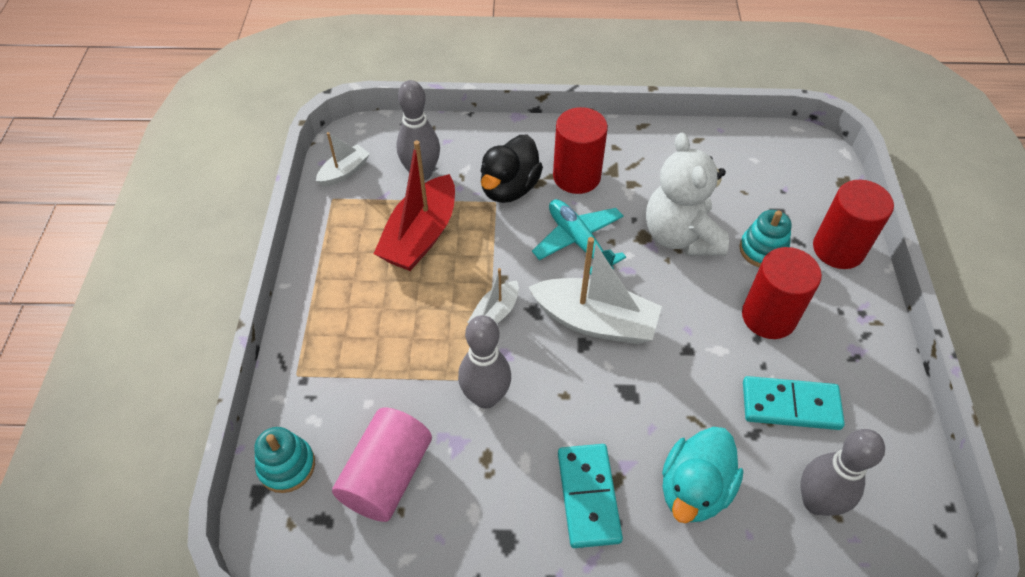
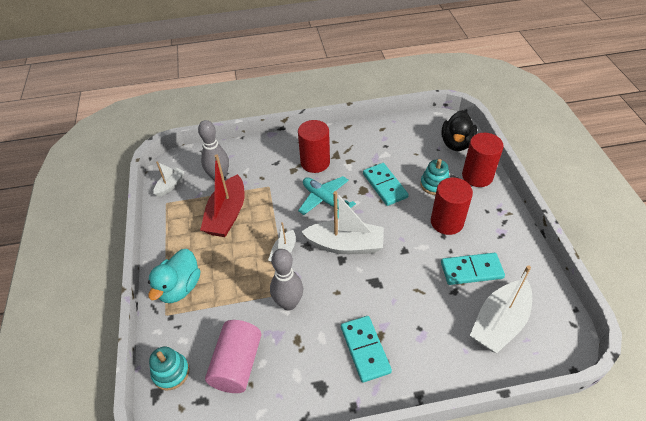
camera: 10 degrees left, 5 degrees down
(509, 188) = (276, 176): black duck -> black duck (456, 143)
(680, 236) = (385, 185): white teddy bear -> turquoise domino
(694, 489) = (427, 331): turquoise duck -> turquoise duck (179, 287)
(816, 501) = (499, 323): grey bowling pin -> white boat

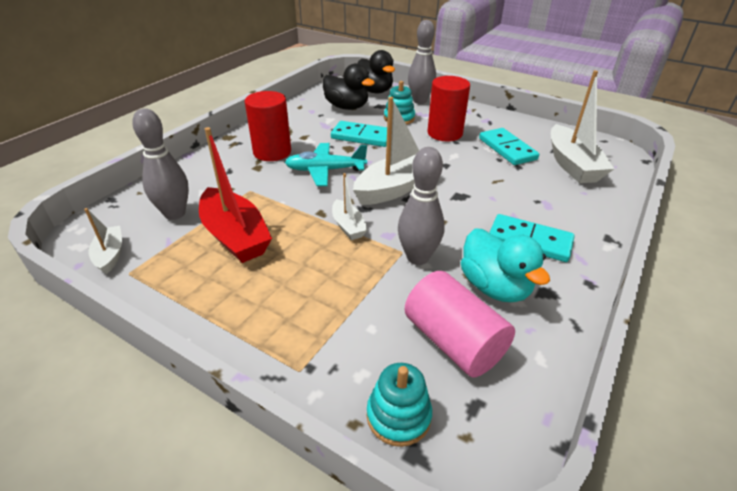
camera: 50 degrees left, 10 degrees down
(179, 287) = (277, 332): turquoise duck -> turquoise duck (494, 287)
(412, 149) = (346, 107): none -> black duck
(471, 270) = (507, 149): turquoise domino -> turquoise domino turned 60 degrees counterclockwise
(477, 176) = (420, 101): red cylinder -> grey bowling pin

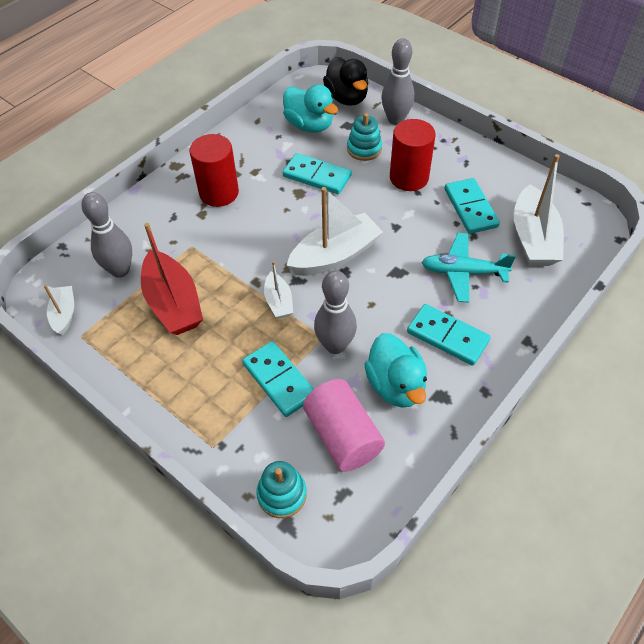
camera: 10 degrees right, 15 degrees up
(325, 170) = (269, 224): turquoise plane -> turquoise plane (463, 272)
(346, 107) = (309, 125): black duck -> turquoise duck
(365, 294) = (279, 380): none -> turquoise domino

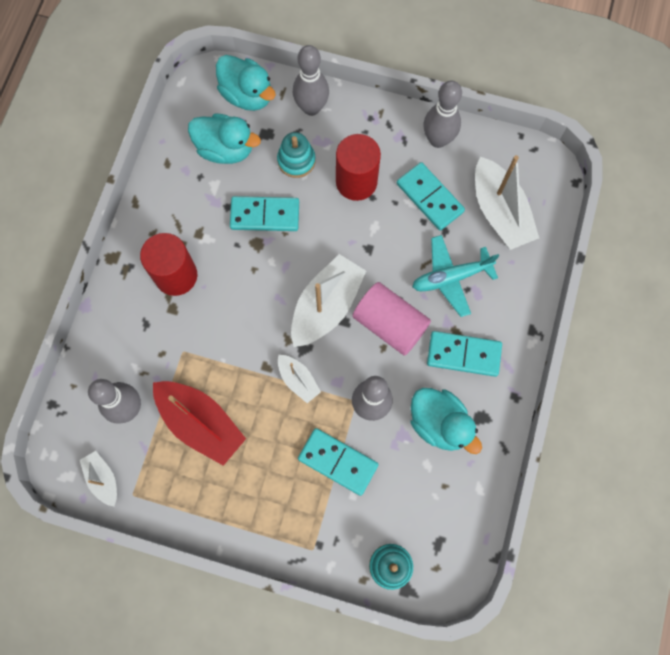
camera: 25 degrees left, 20 degrees up
(342, 436) = (416, 491): pink cylinder -> pink cylinder (390, 324)
(347, 98) = (247, 95): black duck -> turquoise duck
(497, 171) = (438, 140): none -> grey bowling pin

